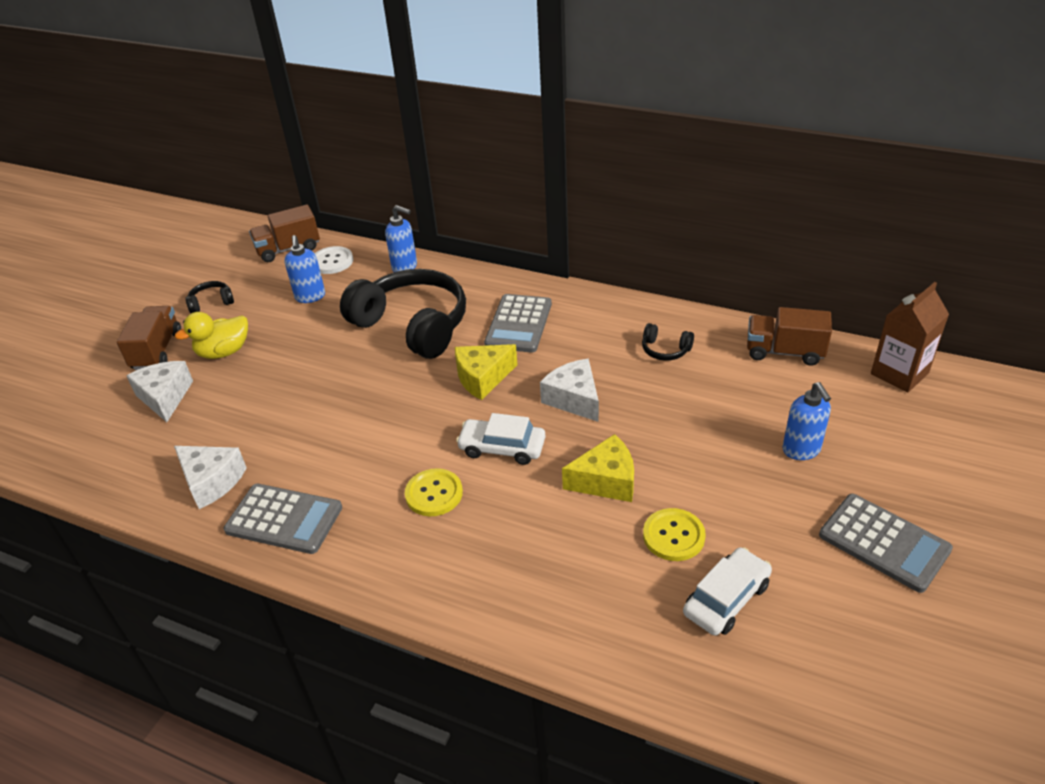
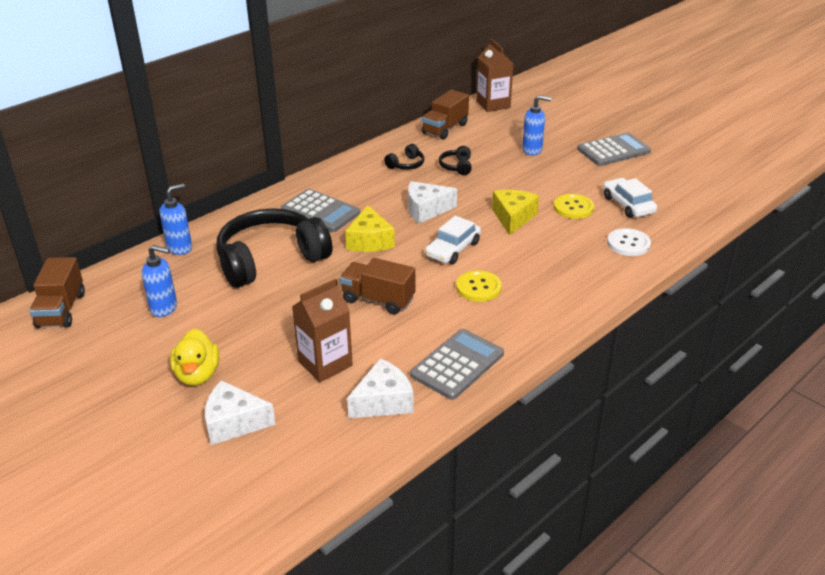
camera: 70 degrees left, 5 degrees down
(157, 351) = (146, 423): brown truck -> brown truck (378, 300)
(211, 303) = (99, 375): black headphones -> black headphones (456, 166)
(259, 422) = (325, 364): none -> brown carton
(332, 261) = (119, 286): white button -> white button (628, 244)

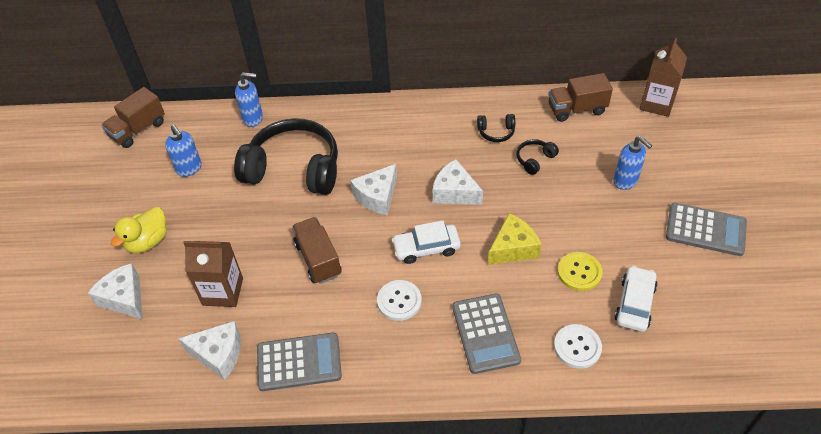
camera: 45 degrees right, 15 degrees up
(320, 211) = (377, 143): grey calculator -> grey calculator (485, 333)
(370, 241) = (377, 196): yellow cheese -> white cheese
(478, 287) = (399, 301): yellow button -> white button

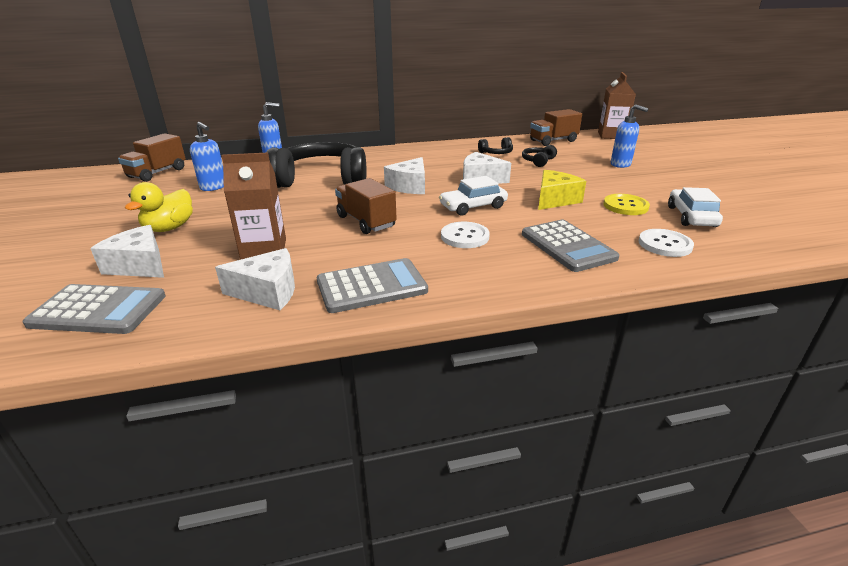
camera: 15 degrees left, 20 degrees down
(705, 230) = (708, 179): grey calculator -> grey calculator (98, 310)

